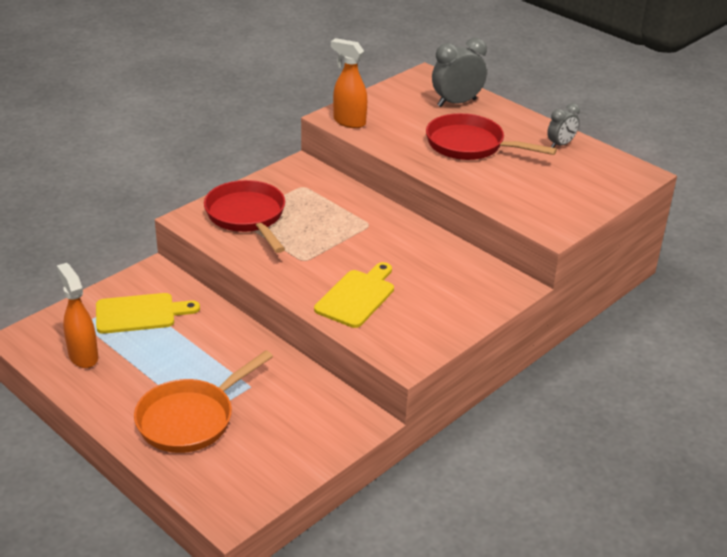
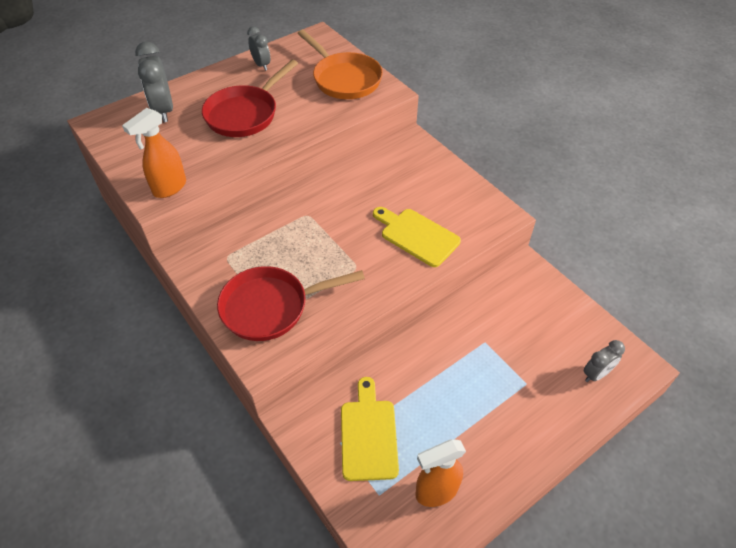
camera: 80 degrees left, 15 degrees up
(190, 419) = (529, 391): orange pan -> orange pan (344, 79)
(216, 474) = (596, 374): none -> grey clock

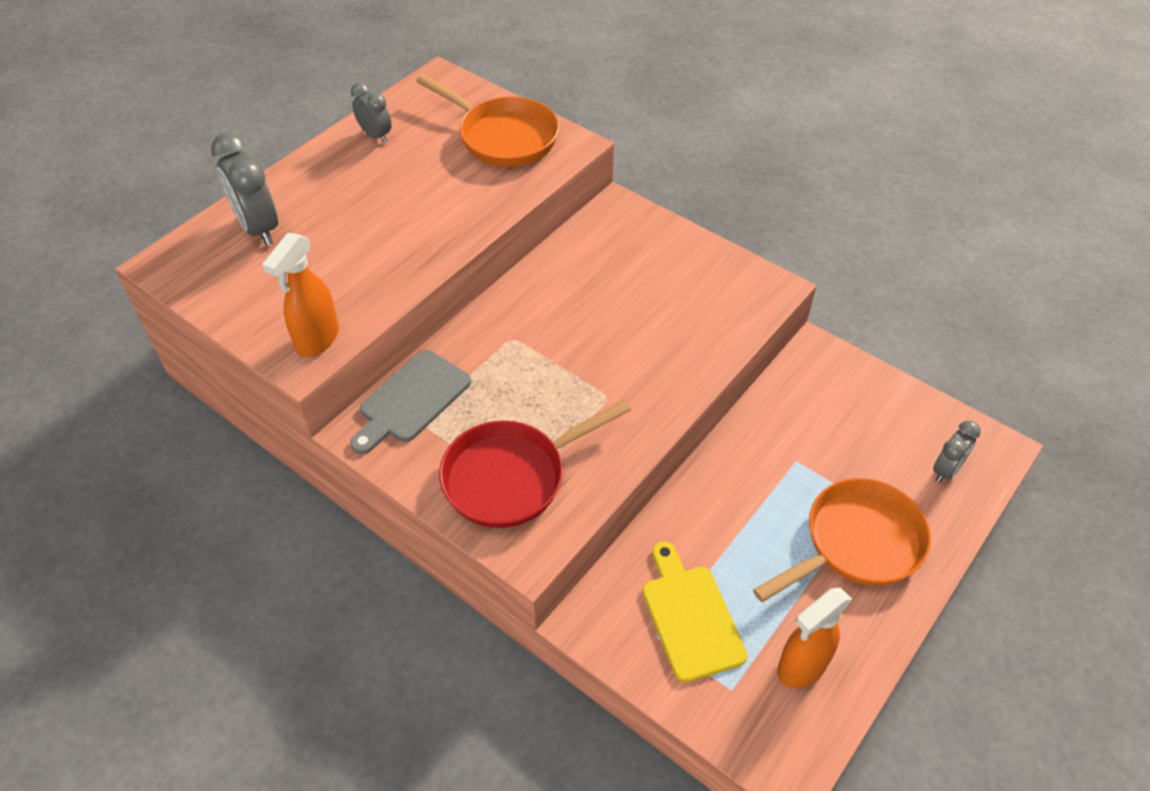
camera: 15 degrees left, 0 degrees up
(225, 242) = (411, 400): none -> grey cutting board
(245, 114) = (382, 212): red pan -> none
(417, 235) = (671, 338): yellow cutting board -> none
(509, 411) = (857, 543): none -> orange pan

